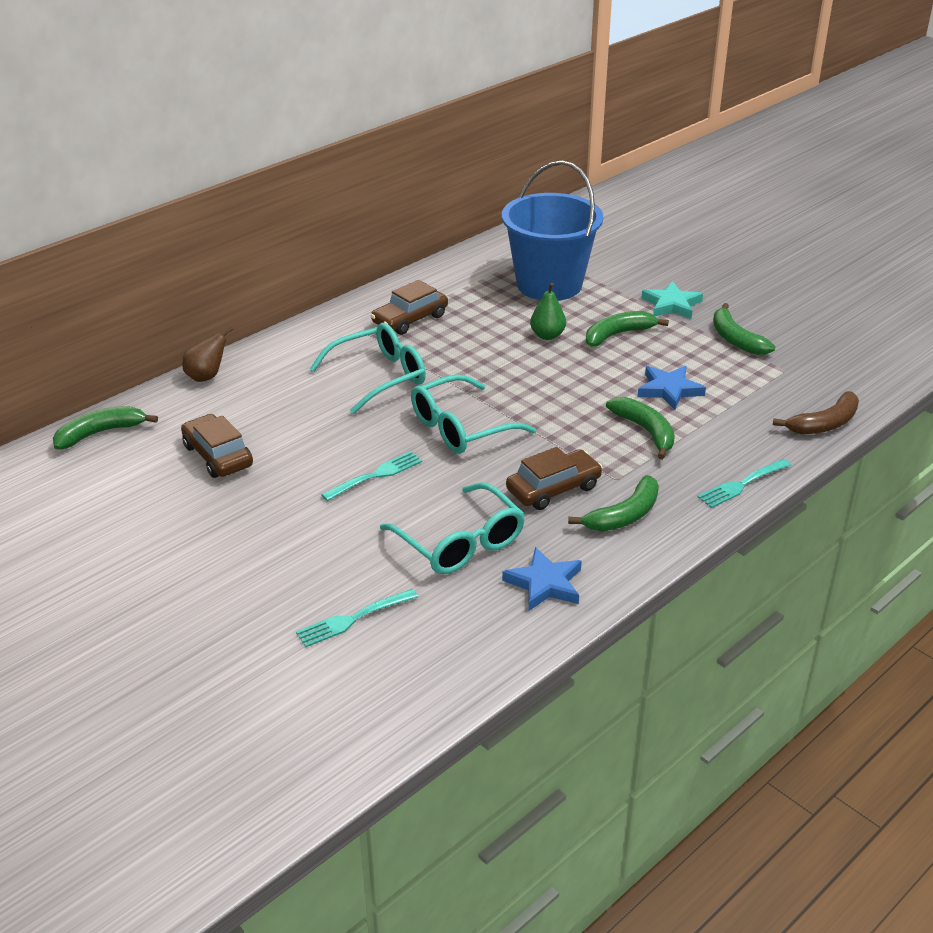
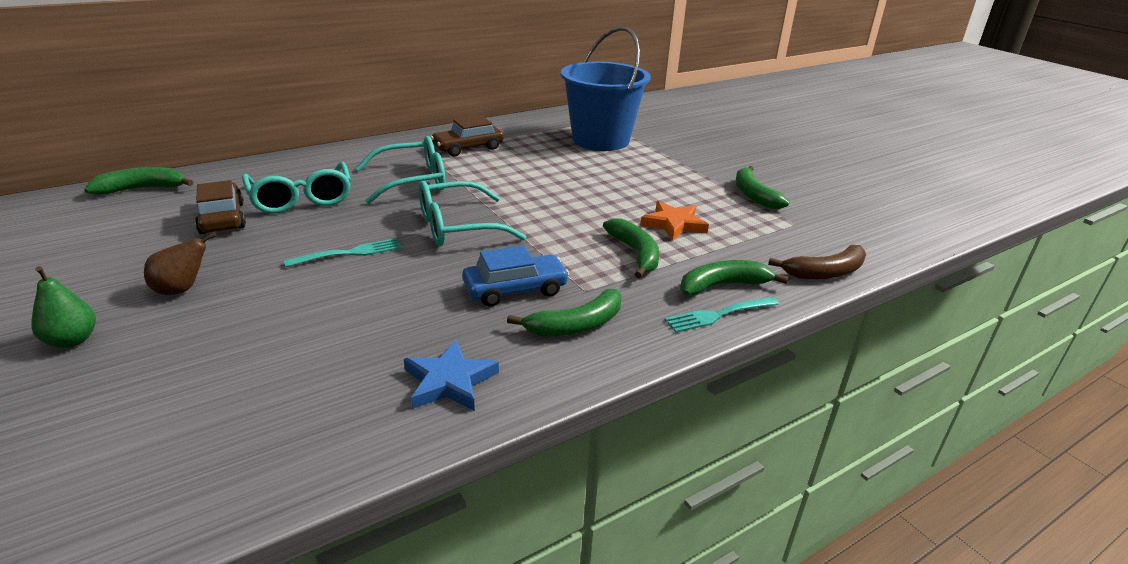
camera: 10 degrees right, 5 degrees down
(207, 377) = (268, 163): brown pear -> brown pear (182, 290)
(353, 619) = (214, 383): turquoise fork -> none
(460, 543) = (387, 325): turquoise glasses -> turquoise glasses (301, 199)
(547, 335) = (579, 172): green pear -> green pear (72, 340)
(553, 489) = (515, 289): brown car -> blue car
(617, 334) = (643, 179): green banana -> green banana (722, 286)
(669, 390) = (674, 224): blue star -> orange star
(671, 304) = (702, 165): turquoise star -> none

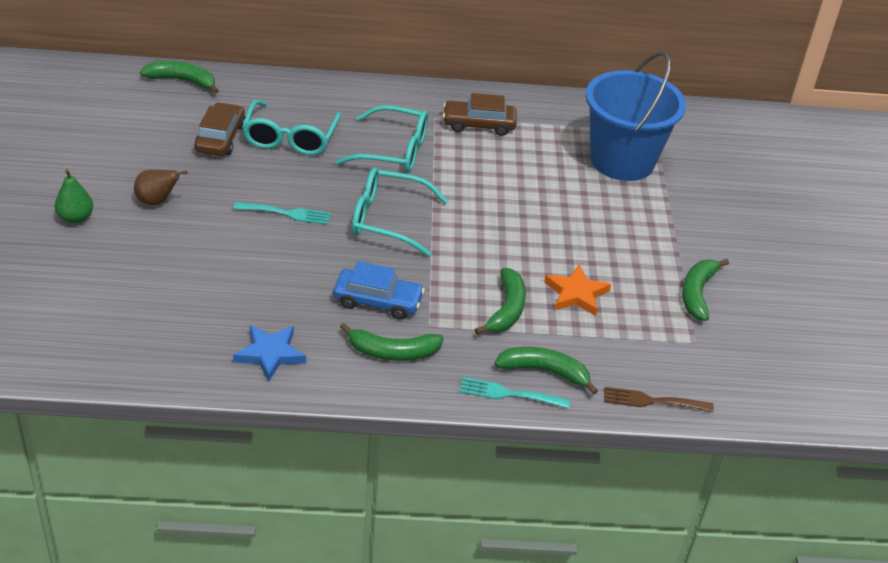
camera: 30 degrees right, 10 degrees up
(825, 272) = (652, 401): brown banana -> brown fork

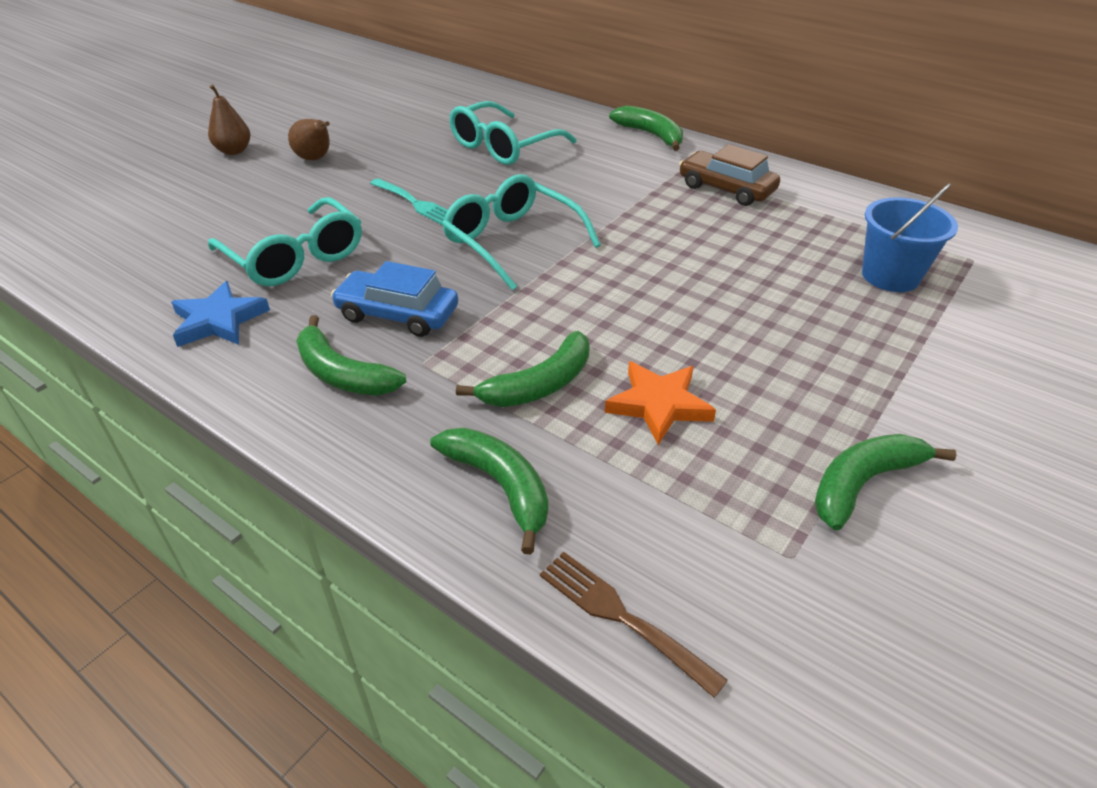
camera: 40 degrees right, 0 degrees up
(75, 218) = (234, 151): green pear -> brown pear
(182, 81) = (464, 84): green banana -> green banana (651, 135)
(220, 138) = (438, 130): brown car -> none
(378, 301) = (397, 314): blue car -> blue car turned 150 degrees clockwise
(393, 151) = (597, 185): turquoise glasses -> turquoise glasses (295, 257)
(509, 394) = (417, 492): turquoise fork -> none
(622, 161) = (890, 276): blue bucket -> blue bucket, size x0.57

